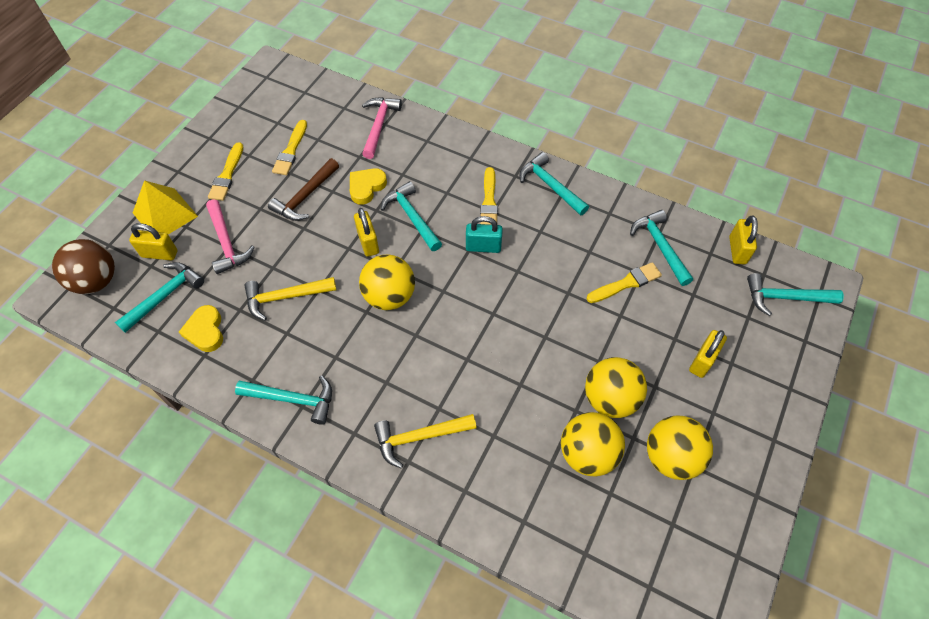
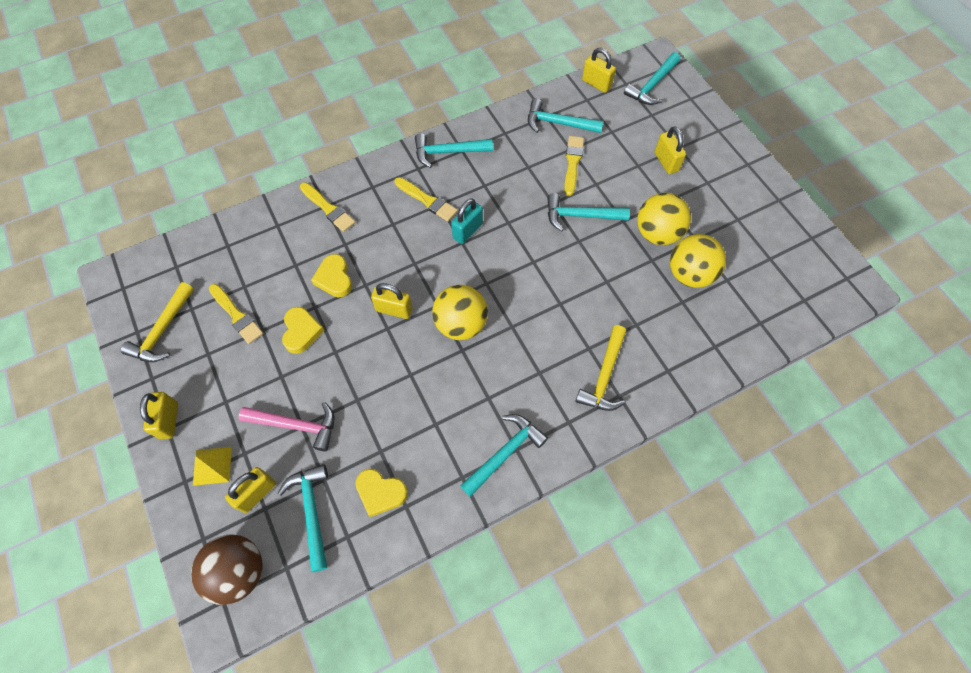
camera: 55 degrees left, 5 degrees up
(165, 214) = (212, 466): yellow pyramid -> yellow pyramid, size x0.65
(183, 168) = (169, 420): none -> yellow padlock
(227, 175) = (214, 385): yellow brush -> yellow brush (328, 208)
(285, 297) = (398, 405): yellow hammer -> yellow hammer (163, 330)
(305, 197) = (301, 331): brown hammer -> yellow heart
(379, 126) = (275, 231): pink hammer -> none
(412, 217) = (395, 263): turquoise hammer -> turquoise hammer (580, 216)
(671, 457) = (723, 227): yellow ball -> none

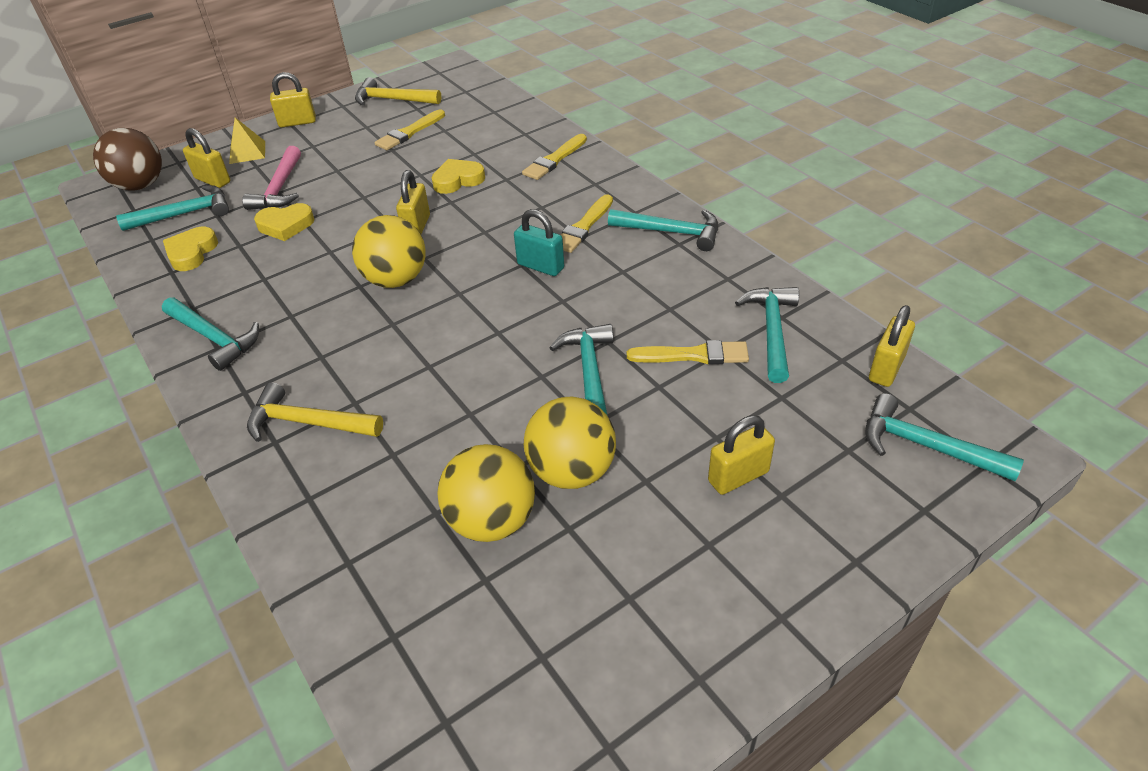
camera: 85 degrees right, 20 degrees down
(301, 331) = (389, 172): yellow heart -> yellow heart (286, 225)
(448, 152) = (671, 232): turquoise hammer -> turquoise hammer turned 120 degrees clockwise

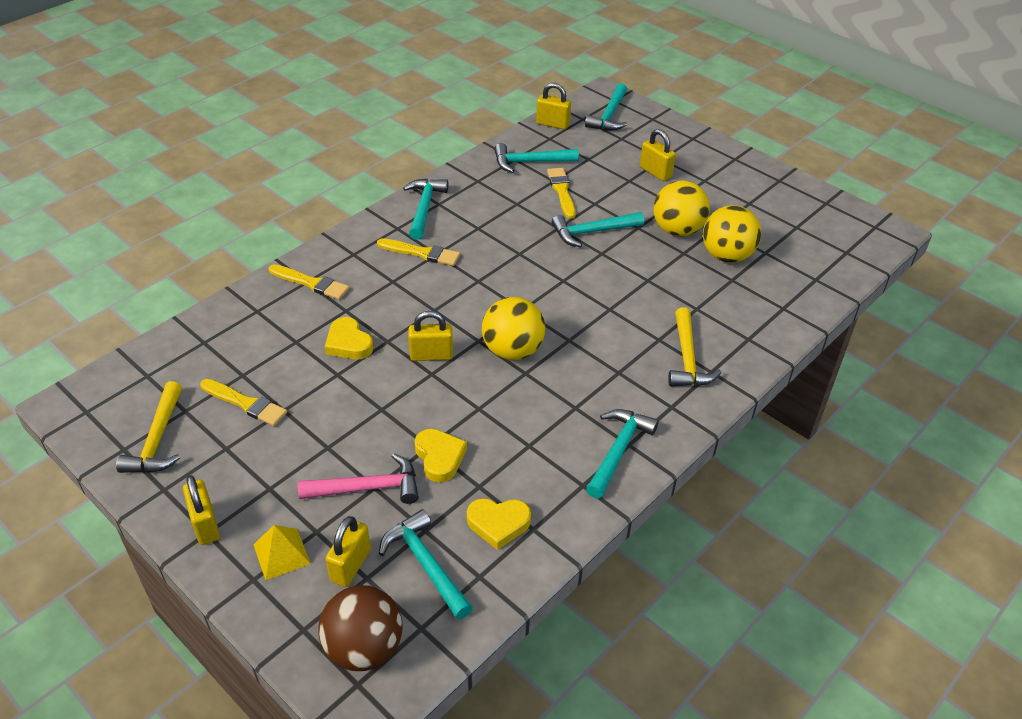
camera: 105 degrees left, 0 degrees up
(540, 266) = (479, 269): turquoise padlock -> none

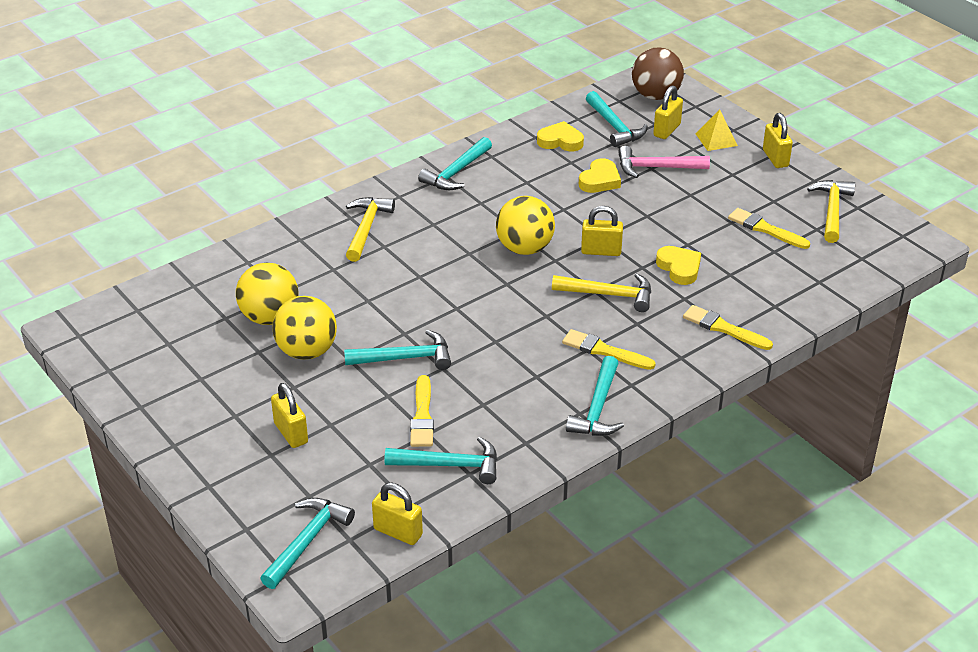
camera: 170 degrees left, 5 degrees down
(420, 306) = (609, 295): none -> yellow hammer
(439, 457) = (600, 180): yellow heart -> yellow heart turned 135 degrees counterclockwise

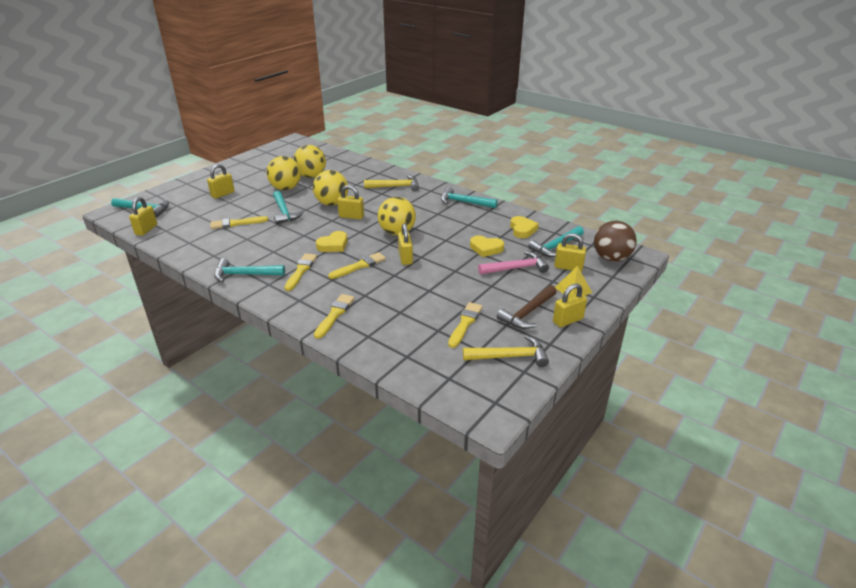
camera: 75 degrees right, 5 degrees down
(396, 302) = (332, 203): none -> yellow ball
(450, 465) = (196, 236): turquoise hammer -> none
(453, 286) = (351, 216): none -> yellow padlock
(609, 295) = (359, 266): yellow hammer -> yellow brush
(656, 168) = (516, 268): pink hammer -> pink hammer turned 90 degrees clockwise
(679, 268) = (399, 289): yellow heart -> yellow heart (333, 245)
(755, 181) = (527, 313): none -> brown hammer

